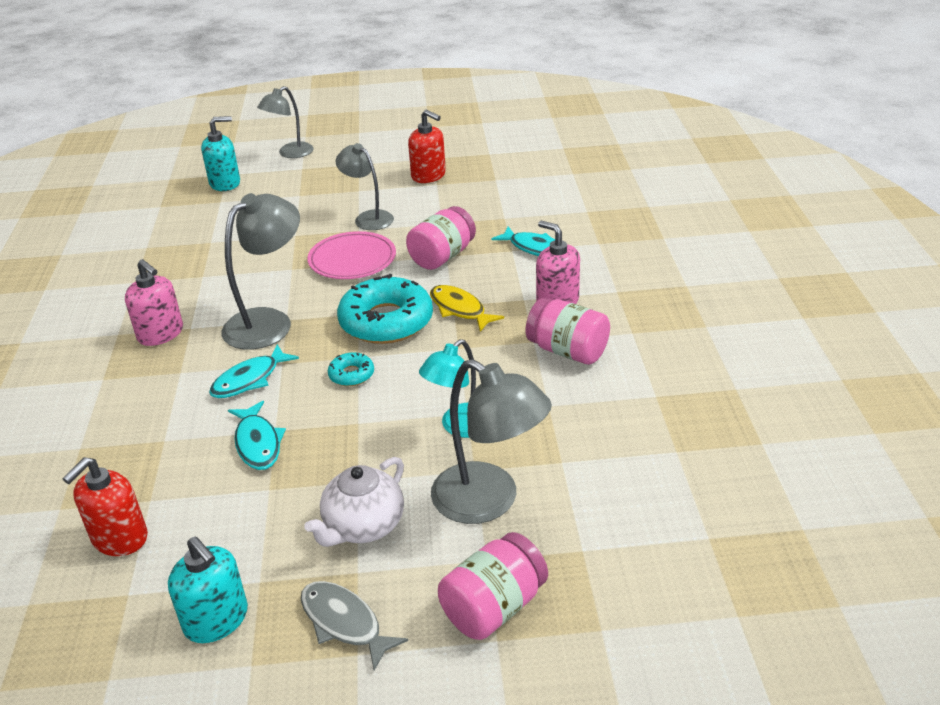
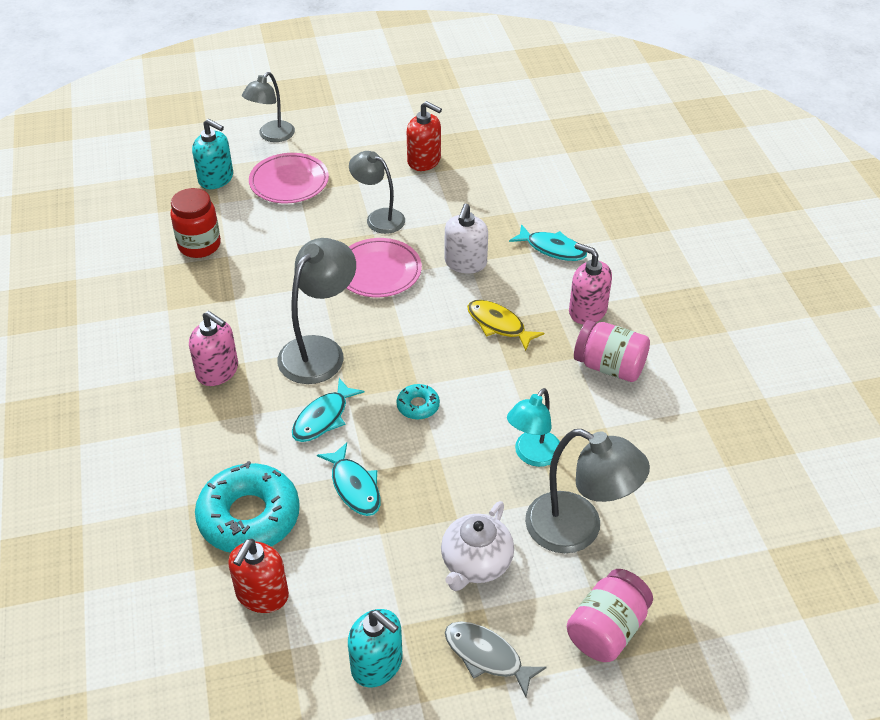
camera: 10 degrees left, 10 degrees up
(187, 233) = (199, 245): none -> red jar
(225, 183) = (216, 179): turquoise soap dispenser -> turquoise soap dispenser turned 60 degrees clockwise
(292, 188) = (289, 182): none -> pink plate
(386, 321) = (433, 343): turquoise donut -> turquoise donut (249, 517)
(442, 256) = (465, 263): pink jar -> white soap dispenser

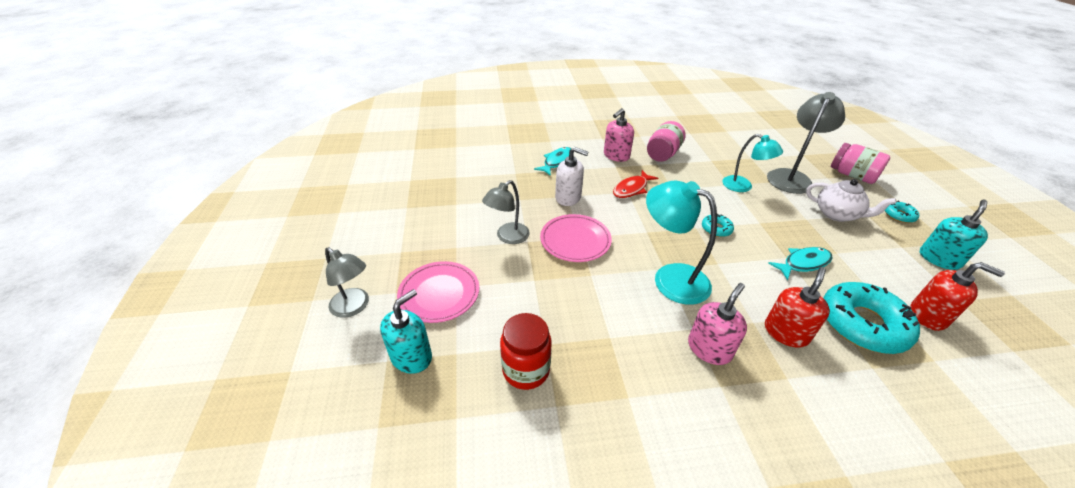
camera: 85 degrees left, 5 degrees down
(319, 350) = (670, 278): grey lamp -> turquoise lamp
(323, 418) = (743, 278): turquoise fish -> none
(424, 161) = (440, 208): red soap dispenser -> red soap dispenser (786, 332)
(487, 656) = (899, 215): grey fish -> turquoise donut
(499, 325) = (632, 189): yellow fish -> red fish

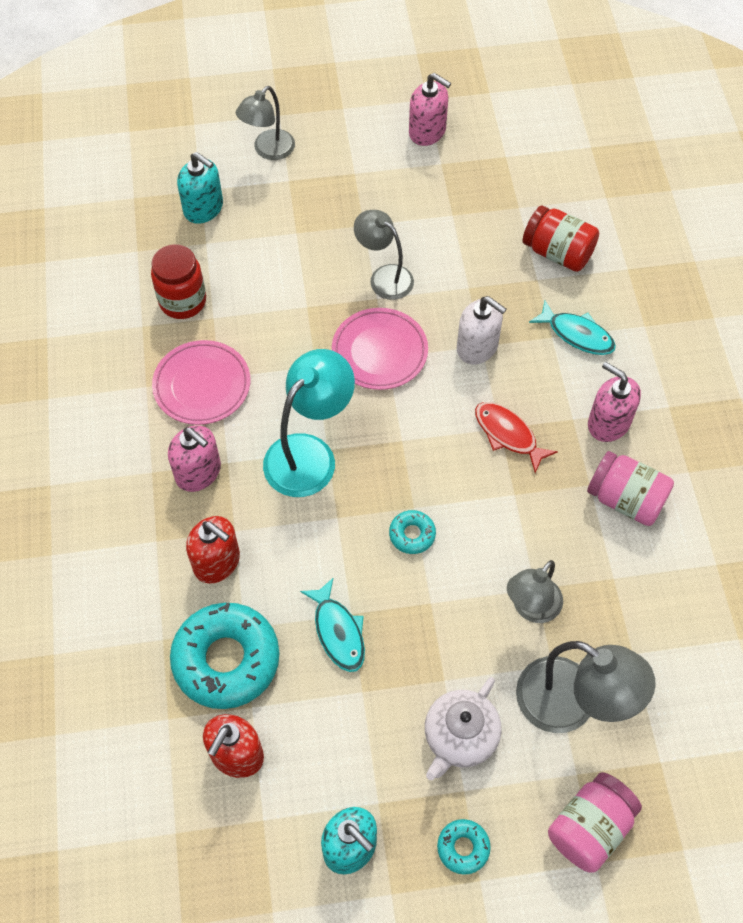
camera: 90 degrees right, 20 degrees up
(373, 212) = (427, 132): none -> pink soap dispenser
(439, 294) = (285, 219): pink plate -> pink plate (202, 385)
(495, 165) = (557, 253): none -> red jar
(568, 197) = (477, 347): white soap dispenser -> white soap dispenser turned 75 degrees counterclockwise
(743, 186) = (531, 608): turquoise lamp -> grey lamp

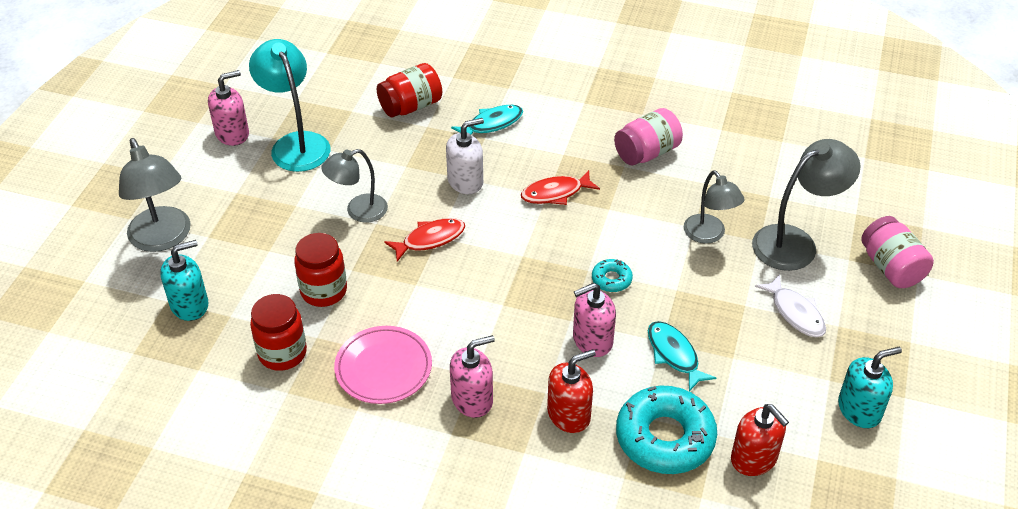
camera: 65 degrees left, 15 degrees down
(268, 151) = (163, 239): grey lamp -> grey lamp, size x1.52
(269, 297) = (324, 291): none -> red jar
(309, 454) = (500, 317): turquoise lamp -> turquoise lamp (296, 144)
(338, 631) = (674, 355): turquoise fish -> turquoise fish turned 120 degrees counterclockwise
(379, 352) = (430, 239): pink plate -> red fish
(459, 737) = (795, 313): white teapot -> white fish
(463, 848) = (882, 342): turquoise donut -> none
(608, 423) = (578, 137): pink soap dispenser -> pink soap dispenser (592, 340)

